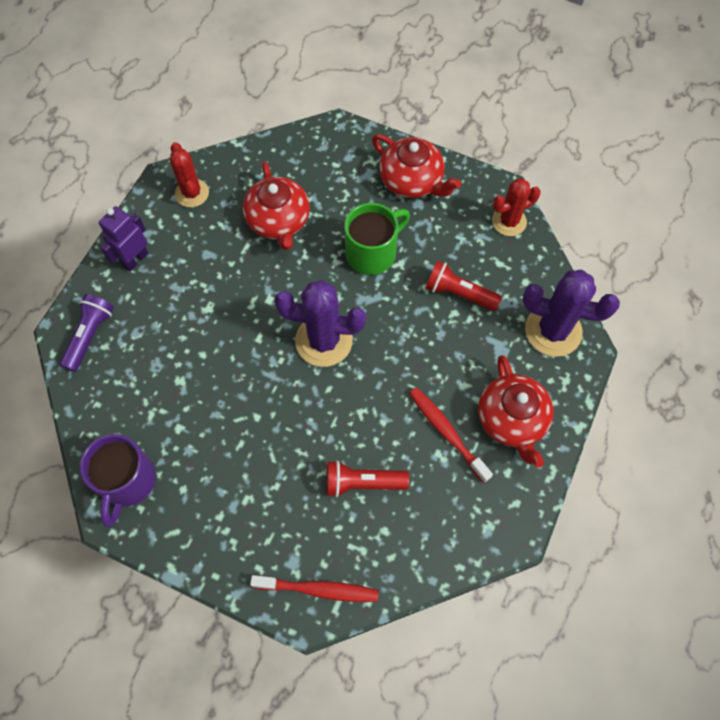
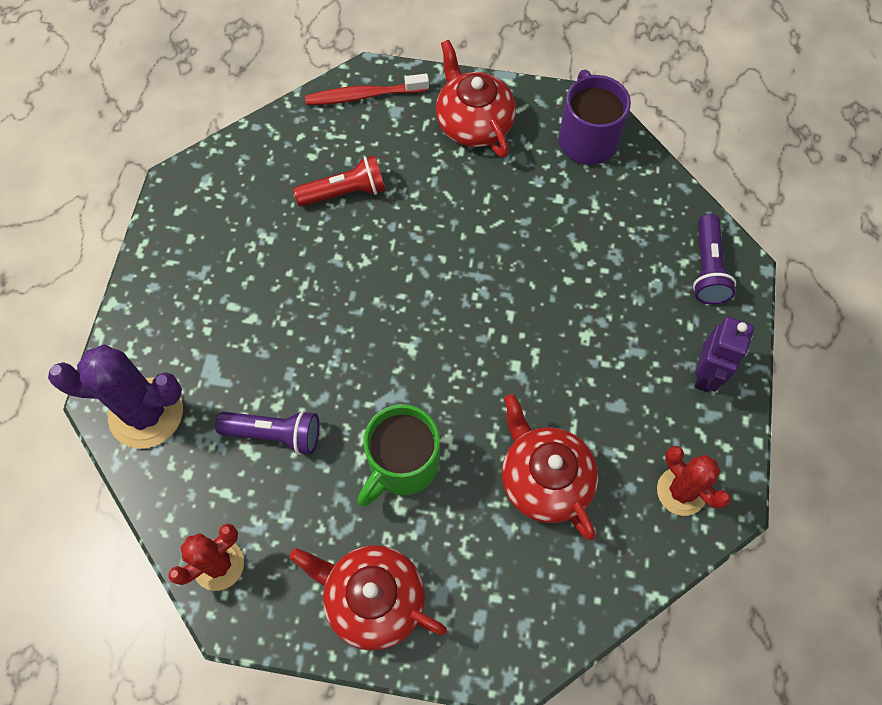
camera: 165 degrees right, 0 degrees up
(324, 341) = (431, 330): purple cactus -> none
(446, 432) = (263, 262): red toothbrush -> none
(459, 293) = (275, 434): red flashlight -> purple flashlight
(512, 420) = (190, 293): red teapot -> red teapot (473, 123)

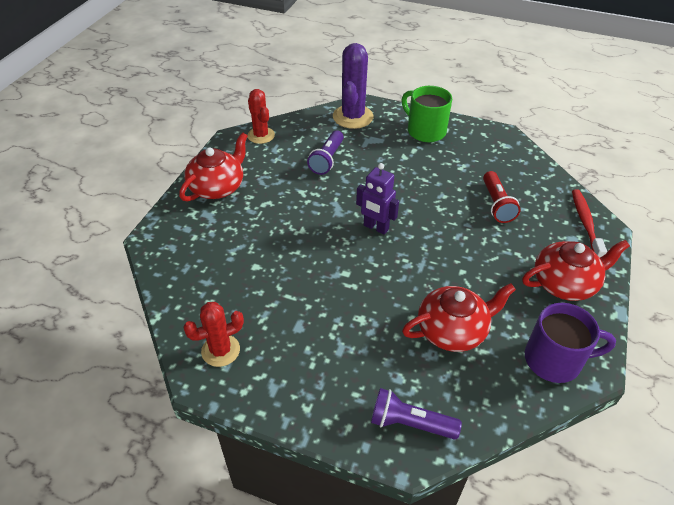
camera: 100 degrees right, 20 degrees down
(402, 464) = (292, 208): green mug -> green mug (425, 131)
(544, 479) = (258, 273): red teapot -> red teapot (453, 330)
(706, 374) = (308, 393): purple robot -> purple robot (375, 227)

